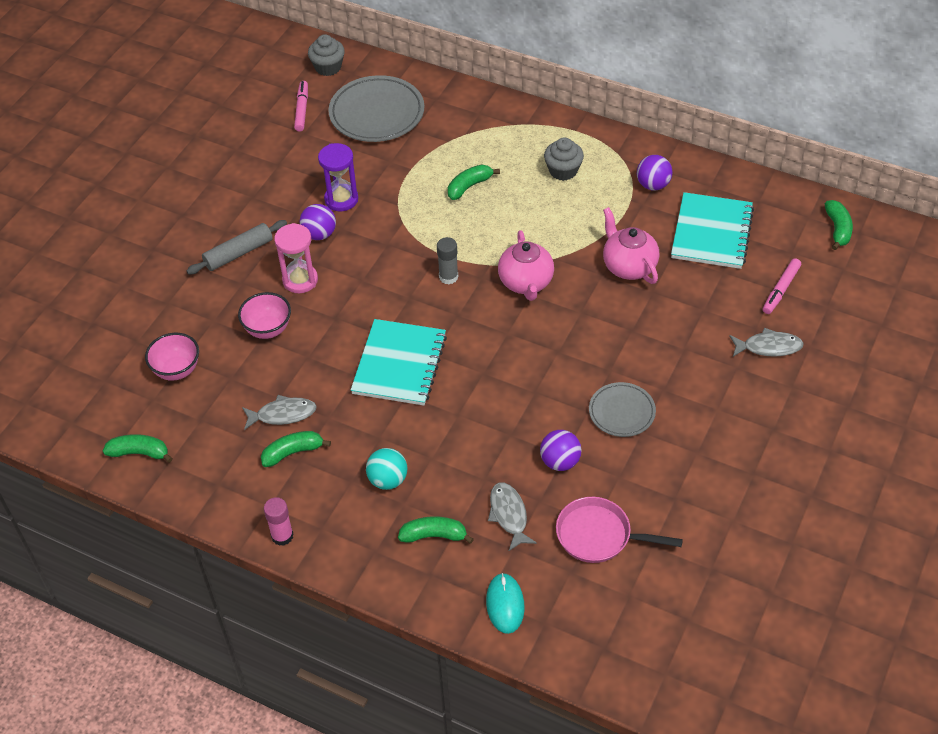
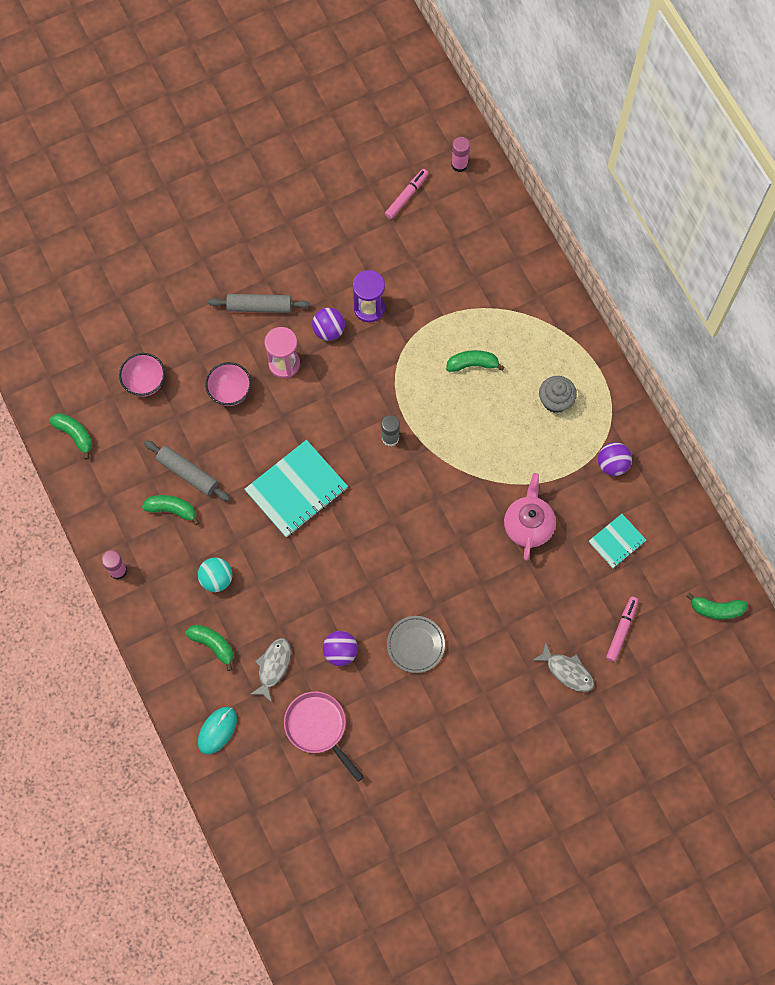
camera: 35 degrees right, 20 degrees up
(282, 414) = (188, 473): grey fish -> grey rolling pin
(328, 67) = (459, 165): grey cupcake -> pink glue stick
(377, 113) = (460, 240): grey plate -> none
(526, 283) = (441, 485): pink teapot -> none
(711, 233) = (617, 541): turquoise notebook -> turquoise notebook, size x0.55
(780, 290) = (621, 630): pink marker -> pink marker turned 135 degrees clockwise
(837, 229) = (716, 609): green banana -> green banana turned 60 degrees clockwise

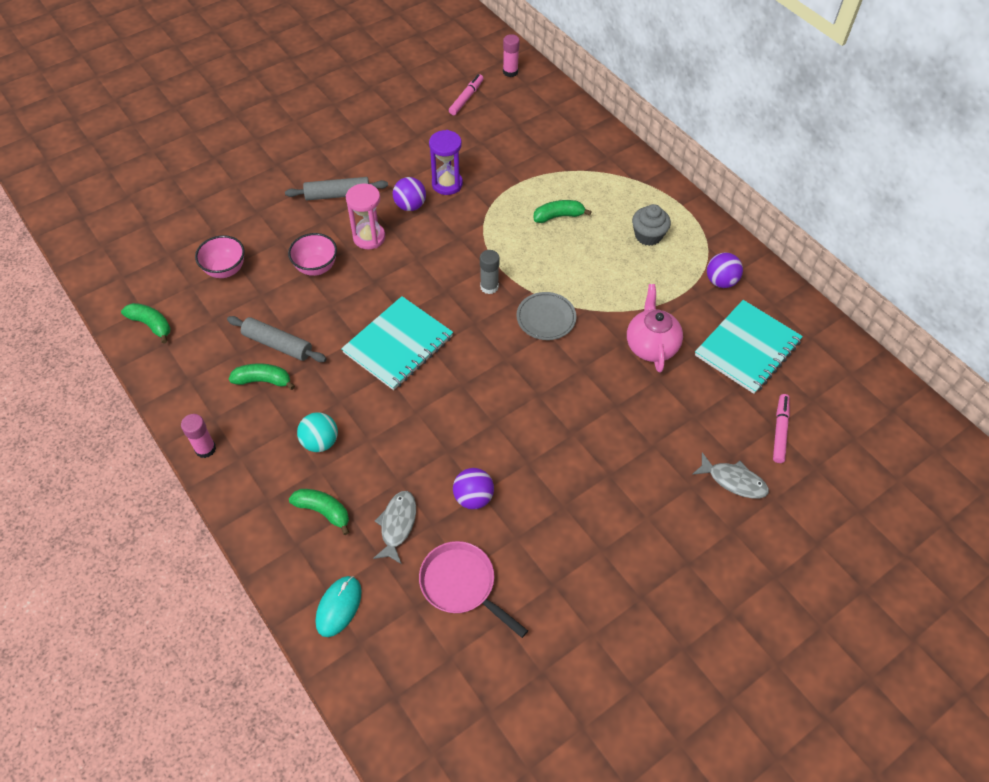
camera: 10 degrees left, 15 degrees down
(415, 645) = (557, 478): grey plate -> grey plate (546, 318)
(617, 541) = (747, 348): turquoise notebook -> turquoise notebook, size x1.81
(716, 609) = (872, 397): green banana -> none

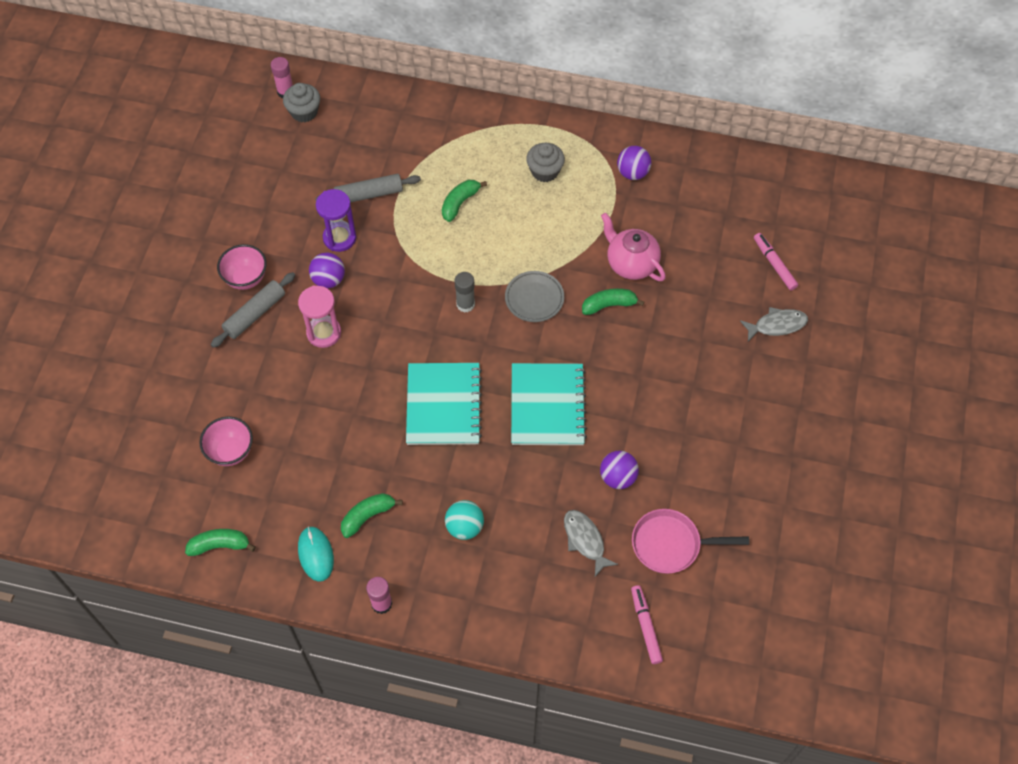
camera: 40 degrees left, 5 degrees up
(278, 344) = (347, 478): grey rolling pin -> grey rolling pin (369, 194)
(316, 267) = (307, 391): pink bowl -> pink bowl (246, 278)
(323, 511) = (522, 575): green banana -> green banana (609, 305)
(338, 607) = (604, 629): turquoise mouse -> turquoise mouse (315, 554)
(466, 98) = (273, 144): pink marker -> pink marker (645, 626)
(509, 91) = (304, 112): none -> grey cupcake
(747, 348) = (698, 215): turquoise notebook -> turquoise notebook (547, 406)

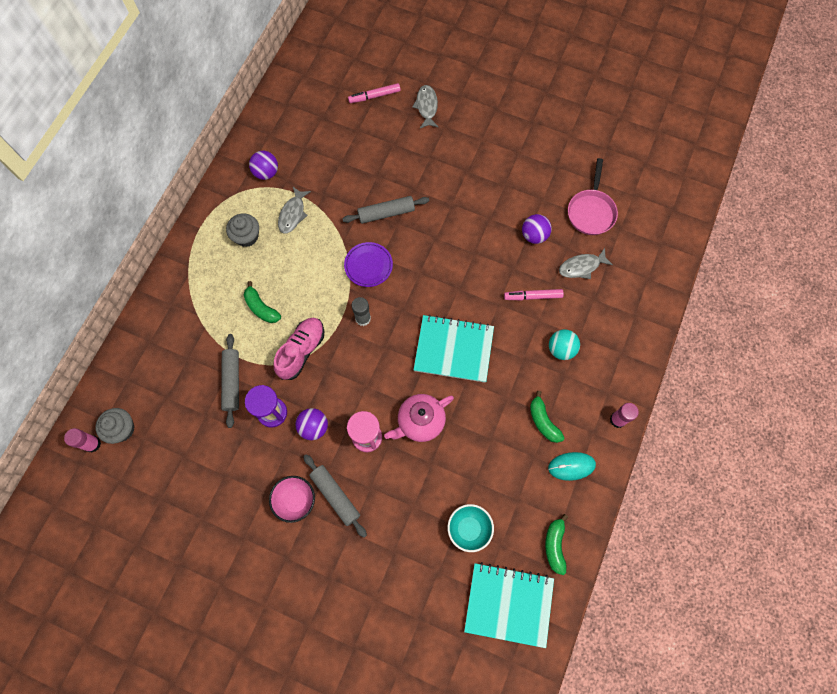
camera: 80 degrees left, 10 degrees up
(231, 451) = (469, 529): pink bowl -> turquoise bowl
(415, 251) = (301, 351): none -> pink shoe
(534, 298) = (368, 266): grey plate -> purple plate
(547, 406) = (467, 273): turquoise notebook -> turquoise notebook (508, 604)
(584, 210) = (293, 214): none -> grey fish
(609, 305) = (386, 213): green banana -> grey rolling pin
(631, 263) = (352, 191): pink teapot -> pink teapot (420, 422)
(645, 626) = (650, 240): pink marker -> pink marker (533, 296)

